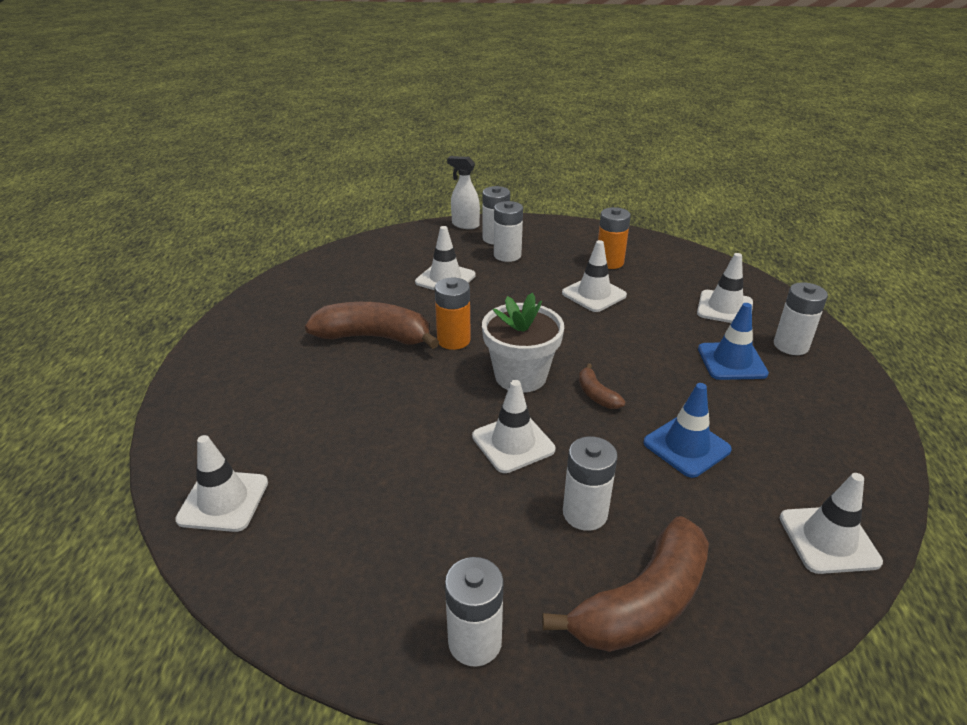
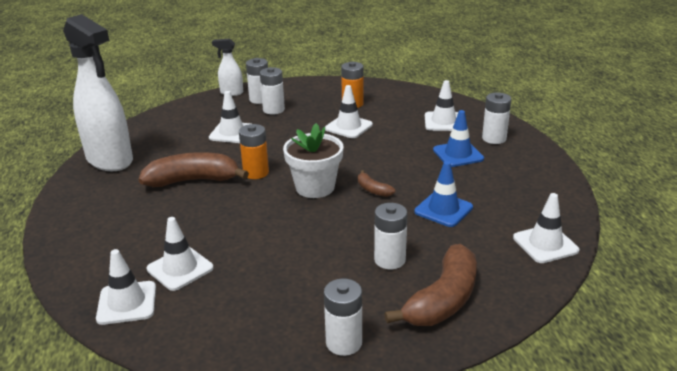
camera: 15 degrees left, 5 degrees down
(291, 292) = (110, 160): none -> white spray bottle
(513, 443) = (325, 229): white traffic cone -> white traffic cone (180, 268)

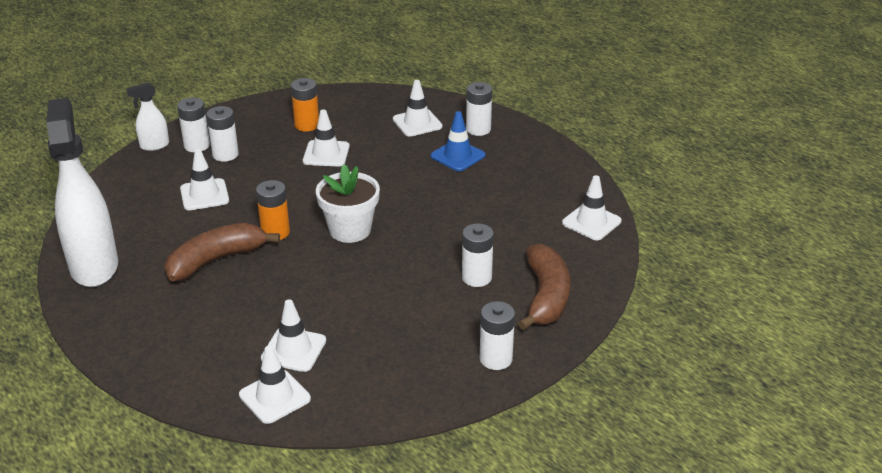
camera: 30 degrees left, 5 degrees up
(110, 160) = (94, 266): white spray bottle -> white spray bottle turned 120 degrees counterclockwise
(373, 190) = (408, 216): brown banana -> none
(443, 209) = (486, 216): blue traffic cone -> none

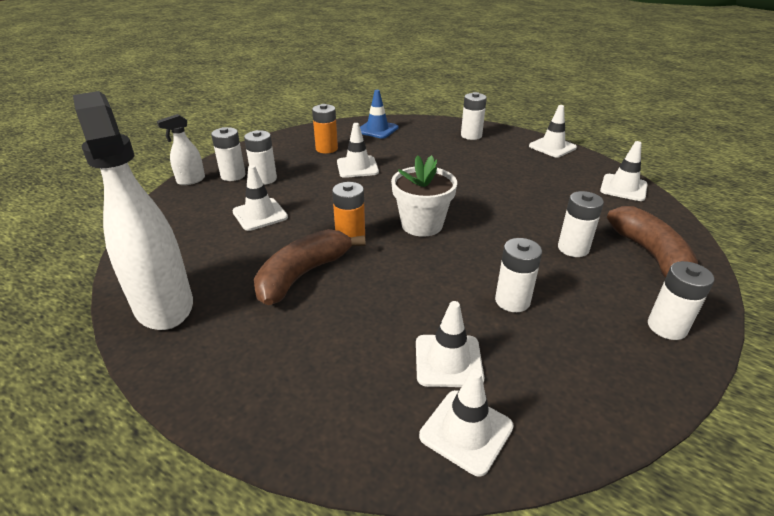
camera: 15 degrees left, 0 degrees up
(380, 314) = (512, 301): none -> white battery
(417, 123) = (419, 137): white traffic cone -> white traffic cone (552, 147)
(458, 156) = (470, 155): blue traffic cone -> blue traffic cone (377, 129)

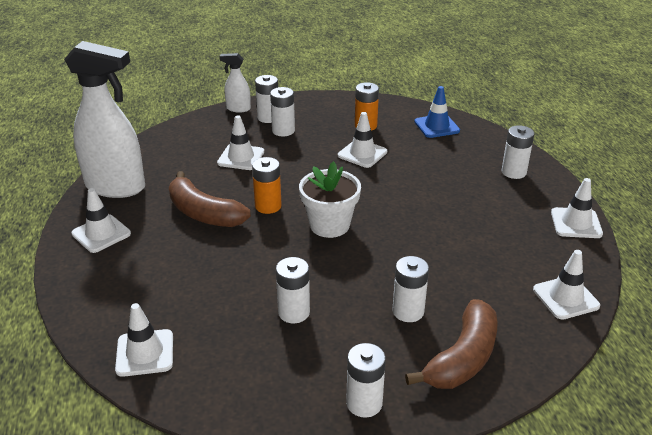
camera: 45 degrees right, 0 degrees up
(163, 304) = (116, 187): white spray bottle -> white spray bottle turned 90 degrees clockwise
(303, 274) = (204, 213): brown banana -> brown banana turned 135 degrees counterclockwise
(448, 361) = (196, 315): white traffic cone -> white traffic cone (101, 234)

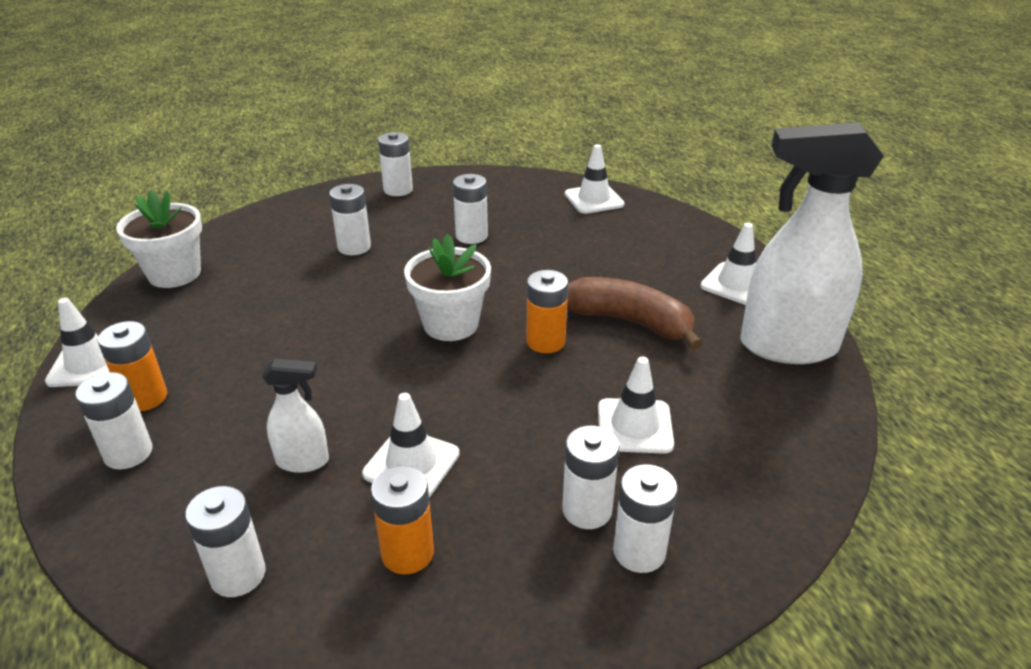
camera: 170 degrees right, 0 degrees up
(238, 109) = (727, 577): white spray bottle -> white spray bottle (303, 461)
(436, 126) = (238, 575): blue traffic cone -> white battery
(462, 358) = (308, 220): brown banana -> none
(523, 198) = (145, 398): none -> orange battery
(565, 298) = (174, 274): white traffic cone -> white flower pot

